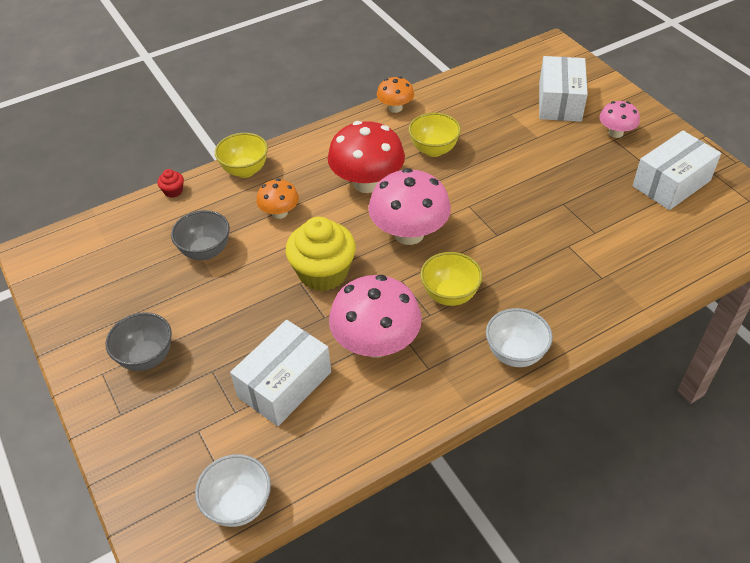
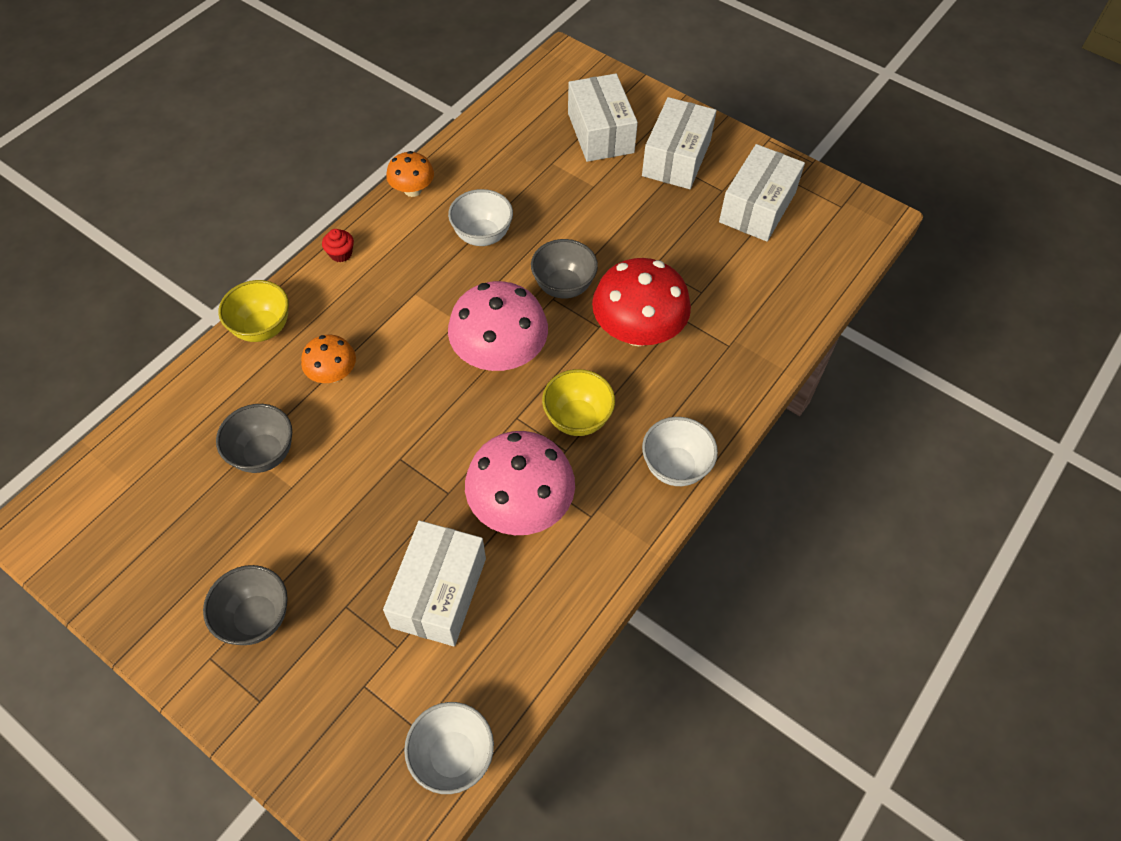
camera: 25 degrees left, 10 degrees up
(173, 191) = (182, 384): red cupcake -> red cupcake (341, 253)
(323, 273) = (422, 437): yellow cupcake -> none
(367, 183) = (422, 302): red mushroom -> red mushroom (637, 331)
(433, 150) = (482, 236): yellow bowl -> white bowl
(481, 200) = (563, 286): none -> grey bowl
(615, 133) = (676, 158): pink mushroom -> white box

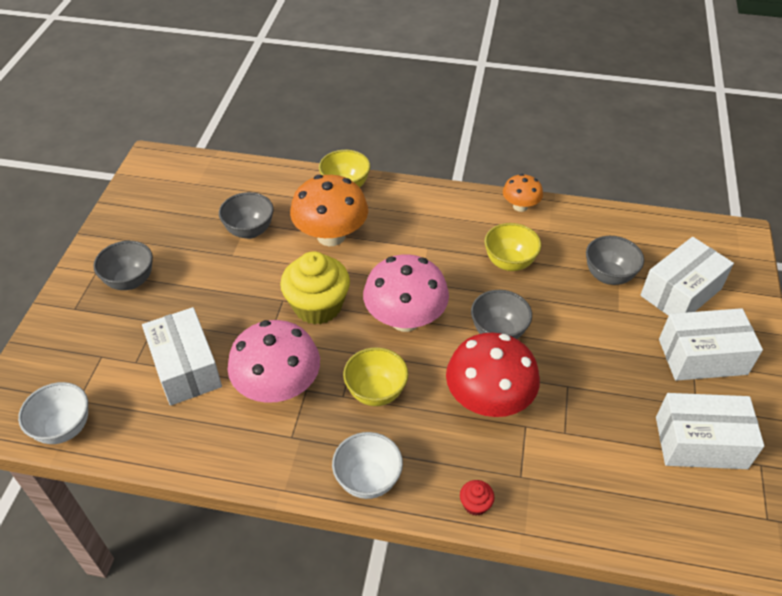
camera: 65 degrees right, 10 degrees down
(333, 374) = (331, 236): orange mushroom -> orange mushroom, size x1.84
(341, 253) = (433, 195): red cupcake -> red cupcake (475, 504)
(431, 427) = (317, 306): none -> yellow cupcake
(439, 592) = (186, 368): white box -> white box turned 75 degrees clockwise
(482, 236) = (509, 263): white bowl -> yellow bowl
(549, 171) = (608, 276): none -> grey bowl

